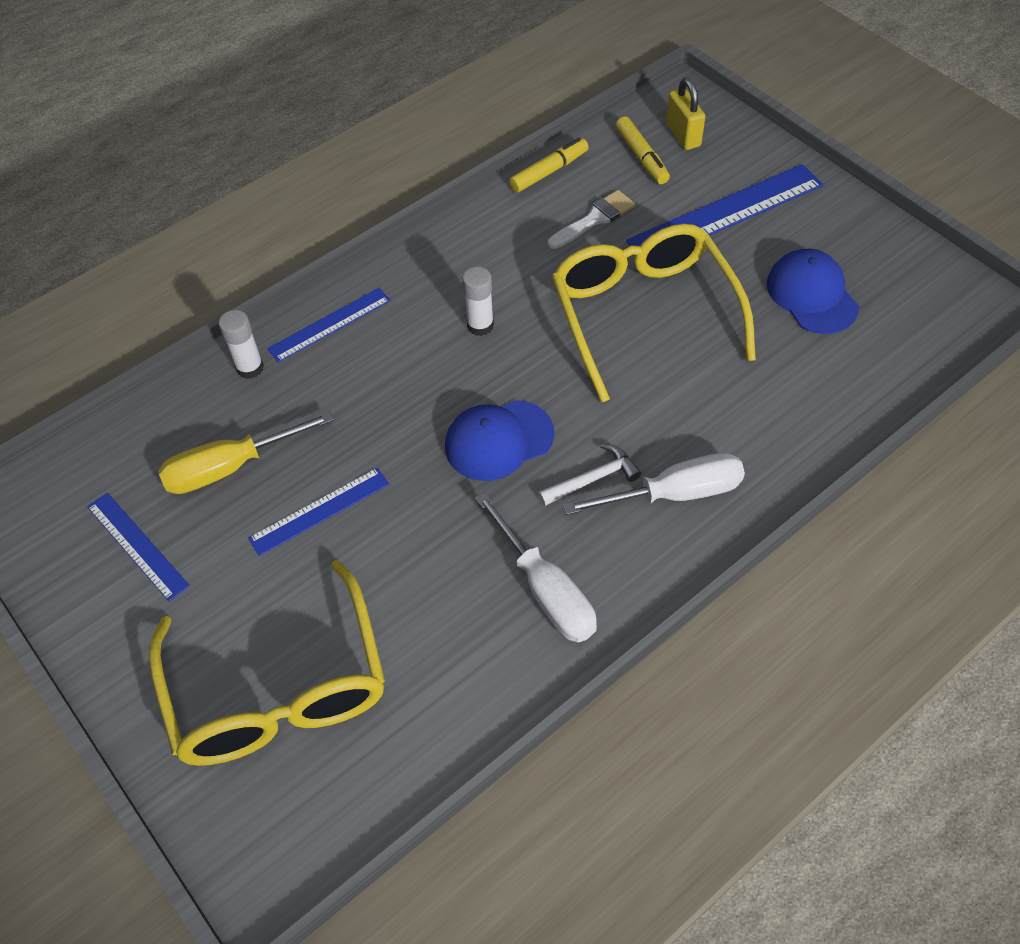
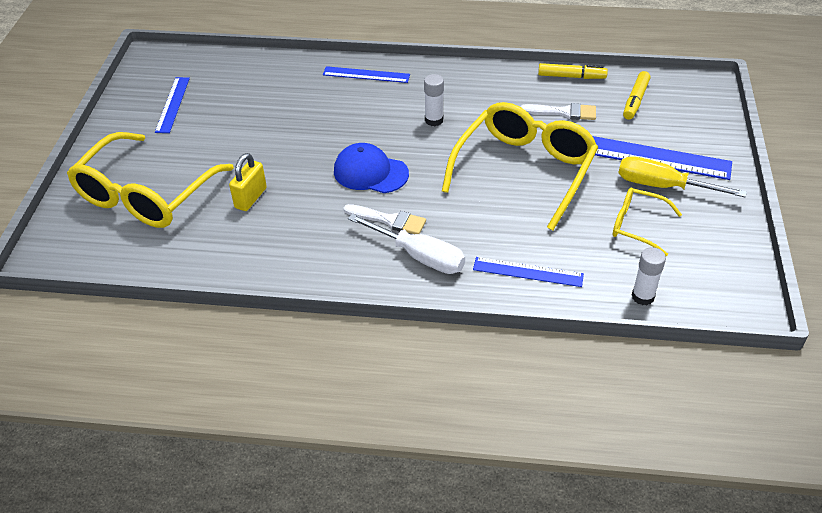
camera: 45 degrees right, 10 degrees down
(229, 468) = (245, 101): yellow screwdriver -> yellow screwdriver (661, 186)
(250, 368) = (308, 69): white glue stick -> white glue stick (643, 296)
(319, 511) = (255, 143): blue ruler -> blue ruler (528, 272)
(546, 591) = (299, 247): white screwdriver -> none
(593, 479) = (389, 220): white hammer -> white brush
(683, 135) = (677, 104): yellow padlock -> yellow padlock (250, 198)
(812, 295) = (637, 225): blue cap -> yellow glasses

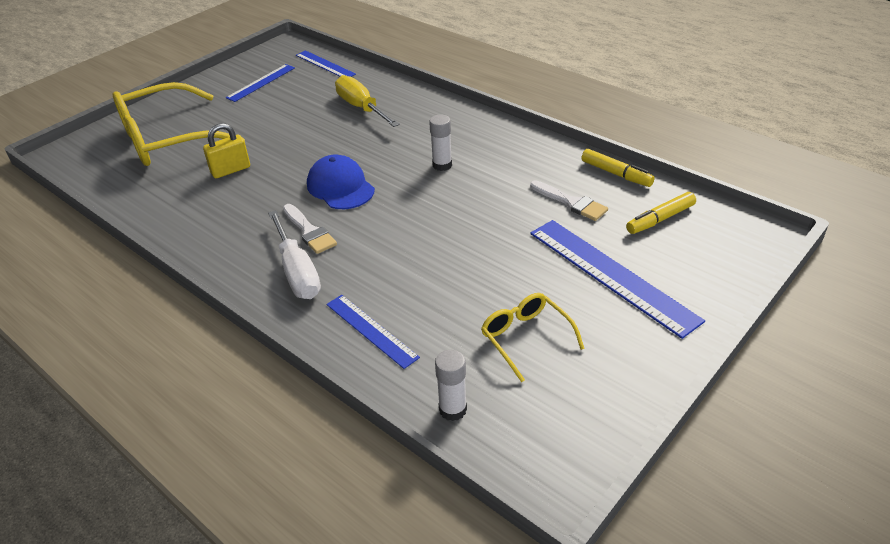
camera: 35 degrees right, 5 degrees down
(366, 75) = (428, 109): blue ruler -> blue ruler (325, 65)
(524, 170) = (474, 239): yellow glasses -> none
(661, 186) = (596, 311): yellow screwdriver -> yellow screwdriver (361, 107)

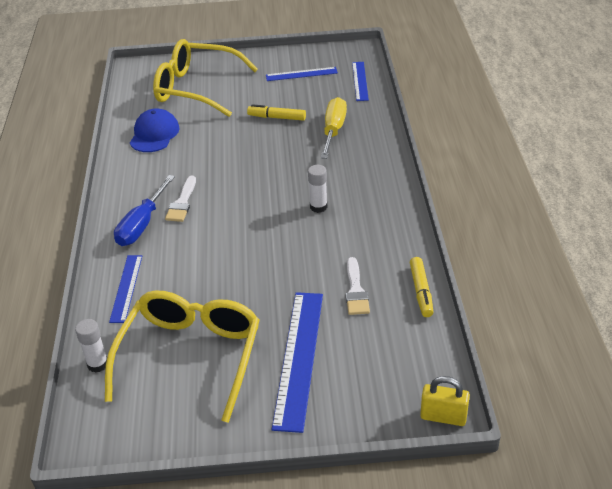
camera: 45 degrees right, 0 degrees up
(230, 170) = (199, 132): yellow padlock -> yellow padlock (443, 417)
(297, 272) = (141, 225): white screwdriver -> blue screwdriver
(340, 187) = (239, 183): blue cap -> blue cap (154, 134)
(525, 338) = (190, 356): yellow glasses -> yellow glasses, size x1.99
(660, 219) = (394, 345): yellow marker -> yellow marker (277, 117)

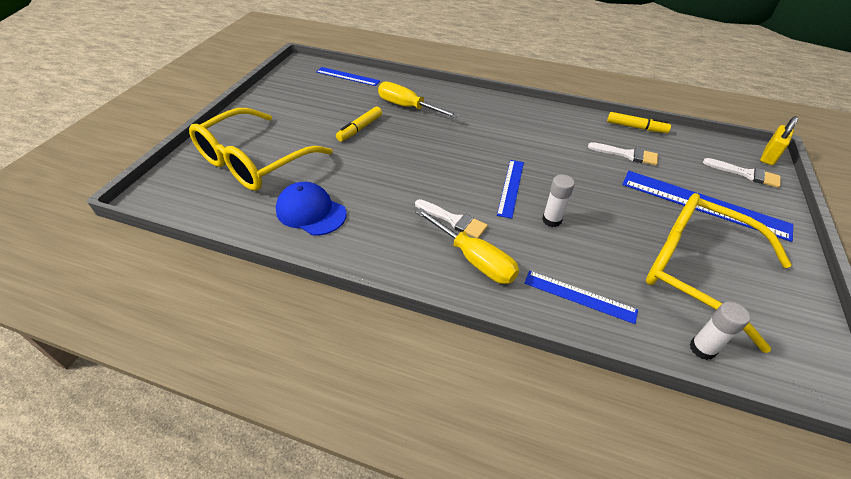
camera: 70 degrees left, 5 degrees up
(141, 225) = (475, 260): blue screwdriver -> yellow screwdriver
(301, 74) = (303, 98): blue ruler -> blue ruler (510, 187)
(318, 207) = (511, 143): white glue stick -> white glue stick (551, 220)
(384, 393) = (746, 174): none -> white brush

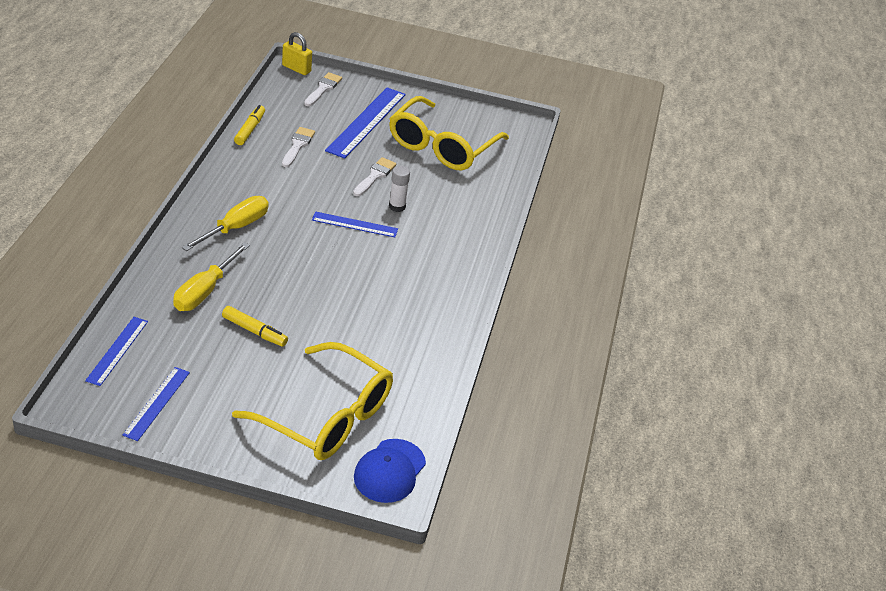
camera: 100 degrees left, 5 degrees down
(311, 212) = (405, 358): blue cap -> blue cap (389, 471)
(453, 220) = (404, 263): white brush -> white brush (375, 176)
(475, 260) = (450, 254): yellow screwdriver -> yellow screwdriver (236, 227)
(579, 296) = (477, 206): blue ruler -> blue ruler (157, 403)
(702, 349) = (509, 162): white glue stick -> none

